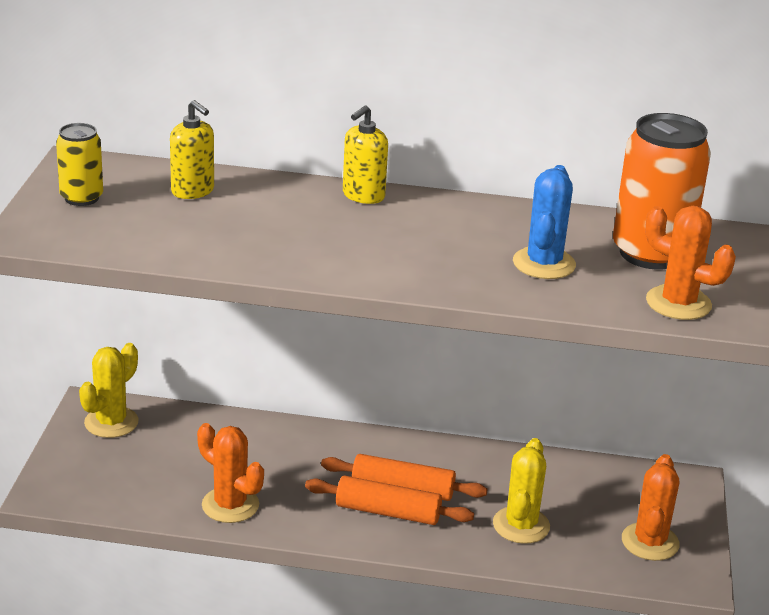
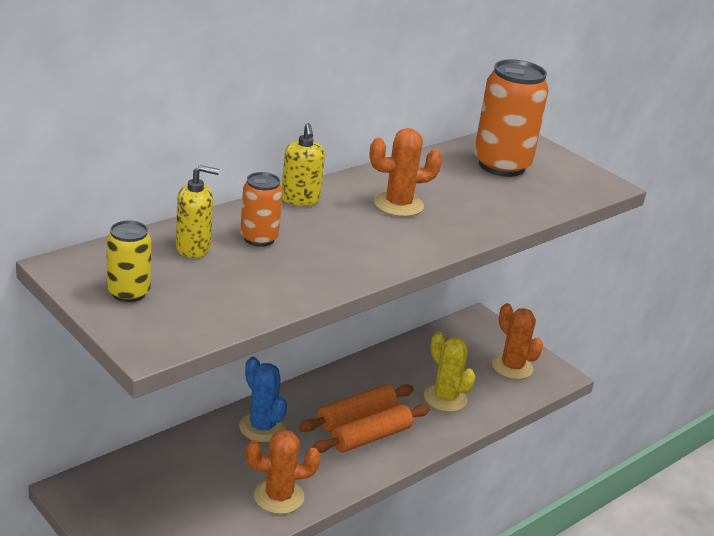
camera: 50 degrees left, 0 degrees up
(111, 422) = (108, 492): yellow cactus -> none
(261, 207) = (259, 238): none -> orange can
(544, 264) = (470, 198): blue cactus -> blue cactus (262, 427)
(678, 303) = (565, 190): orange cactus -> orange cactus (398, 205)

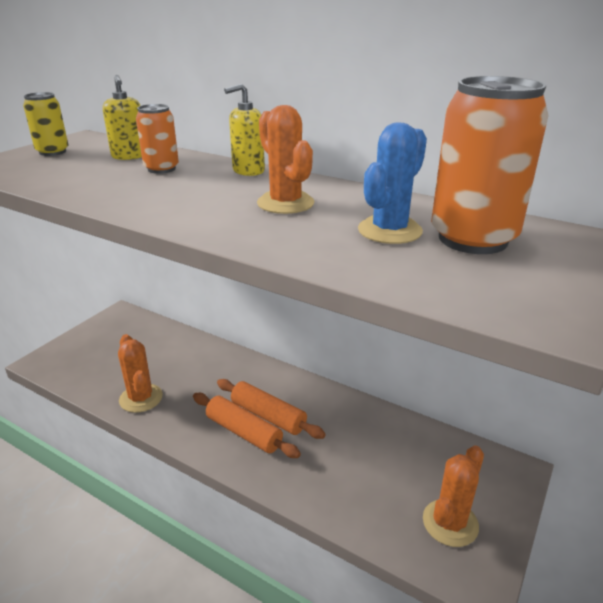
camera: 75 degrees right, 0 degrees up
(262, 427) = (223, 368): blue cactus -> blue cactus (389, 231)
(445, 398) = (341, 472): yellow cactus -> none

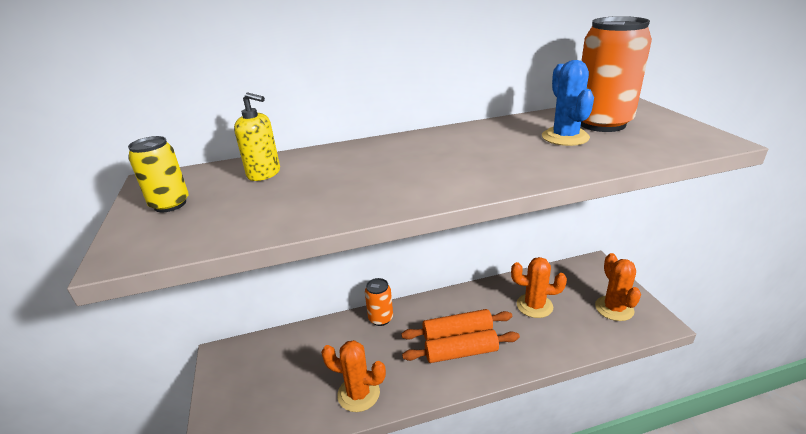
camera: 45 degrees left, 0 degrees up
(161, 169) = (326, 169): orange can -> orange can (380, 318)
(248, 171) = (391, 143): yellow soap dispenser -> none
(285, 203) = (477, 149): orange cactus -> orange cactus (534, 306)

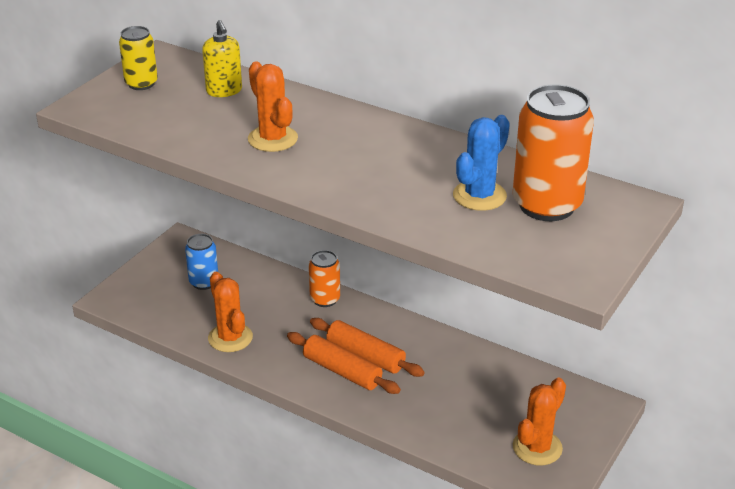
camera: 45 degrees right, 5 degrees up
(281, 370) = (204, 282): none -> blue can
(534, 306) = (468, 388): orange cactus -> orange cactus (272, 139)

